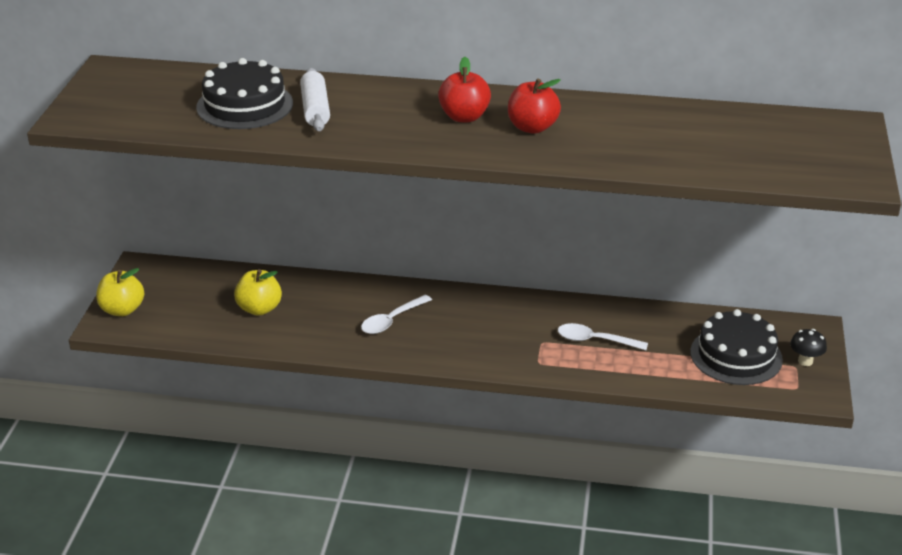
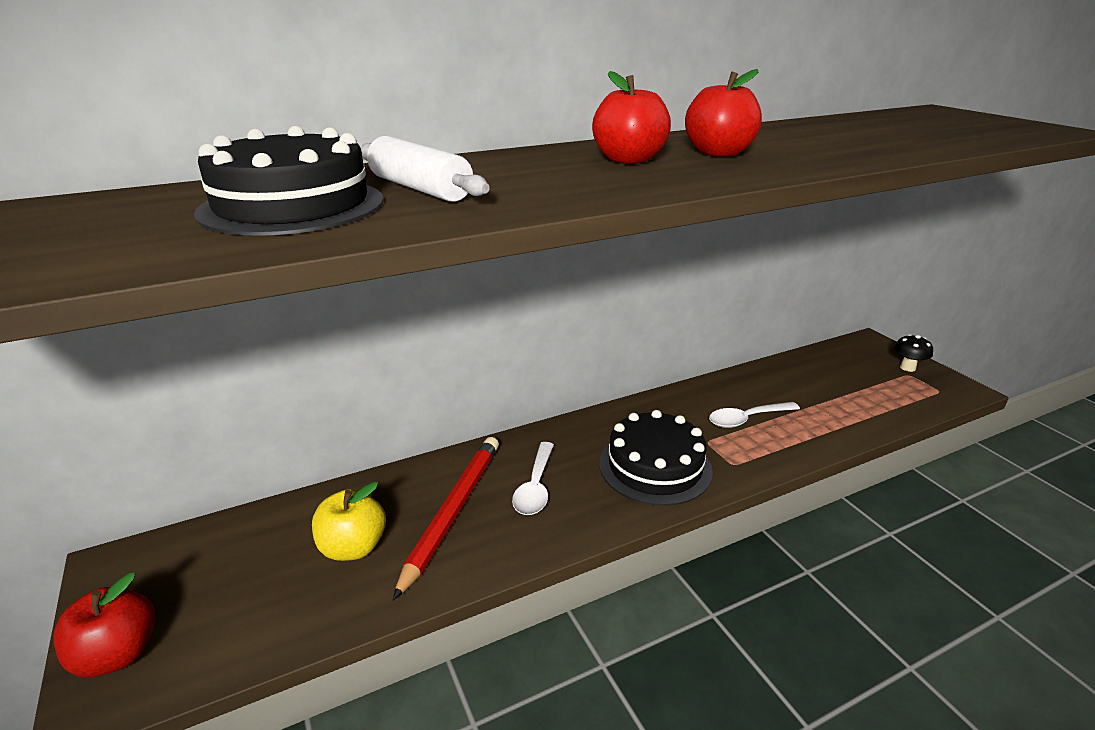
camera: 35 degrees left, 5 degrees down
(122, 310) = (118, 654): yellow apple -> red apple
(329, 313) = (453, 511): none -> red pencil
(736, 355) = (861, 384): black cake -> black cake (655, 466)

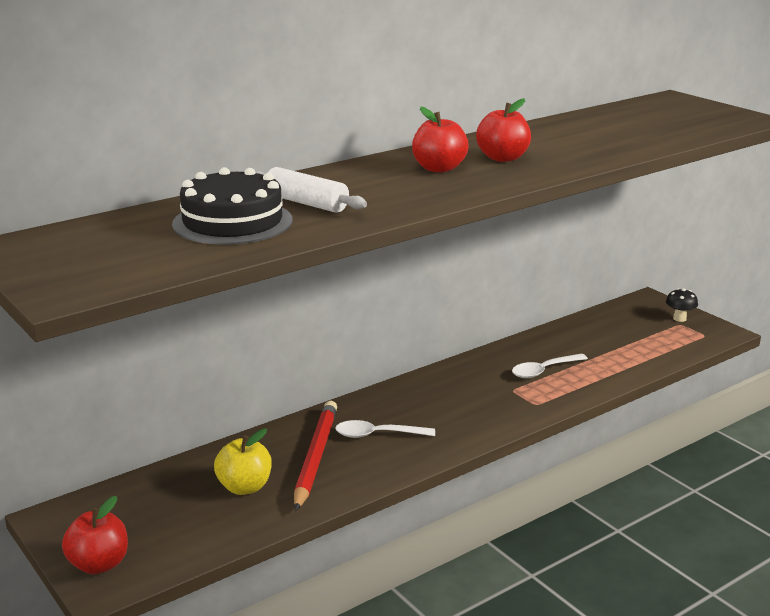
camera: 10 degrees left, 5 degrees down
(535, 487) = (377, 435): white spoon -> white spoon turned 90 degrees clockwise
(655, 466) = (472, 411): black cake -> none

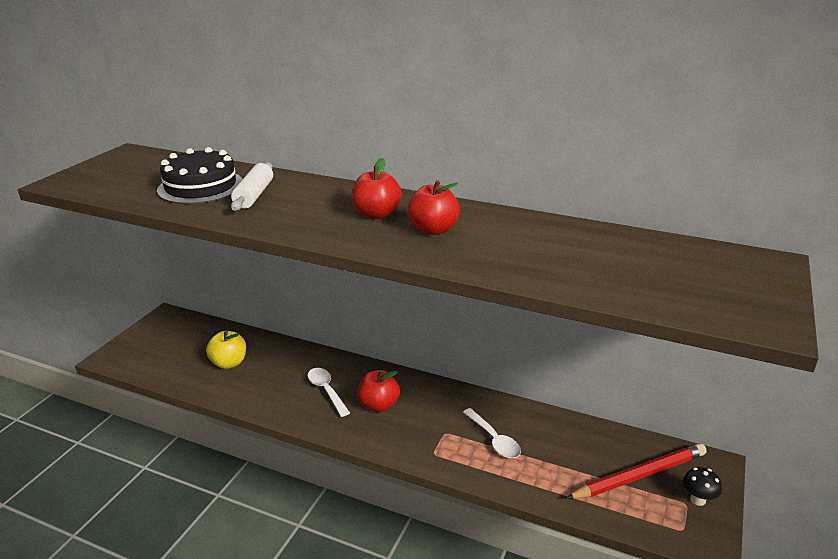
camera: 60 degrees right, 5 degrees up
(99, 564) = (129, 348): red apple -> red apple (379, 405)
(315, 457) = (280, 376): red pencil -> red pencil (639, 475)
(544, 371) = (494, 440): white spoon -> white spoon turned 150 degrees counterclockwise

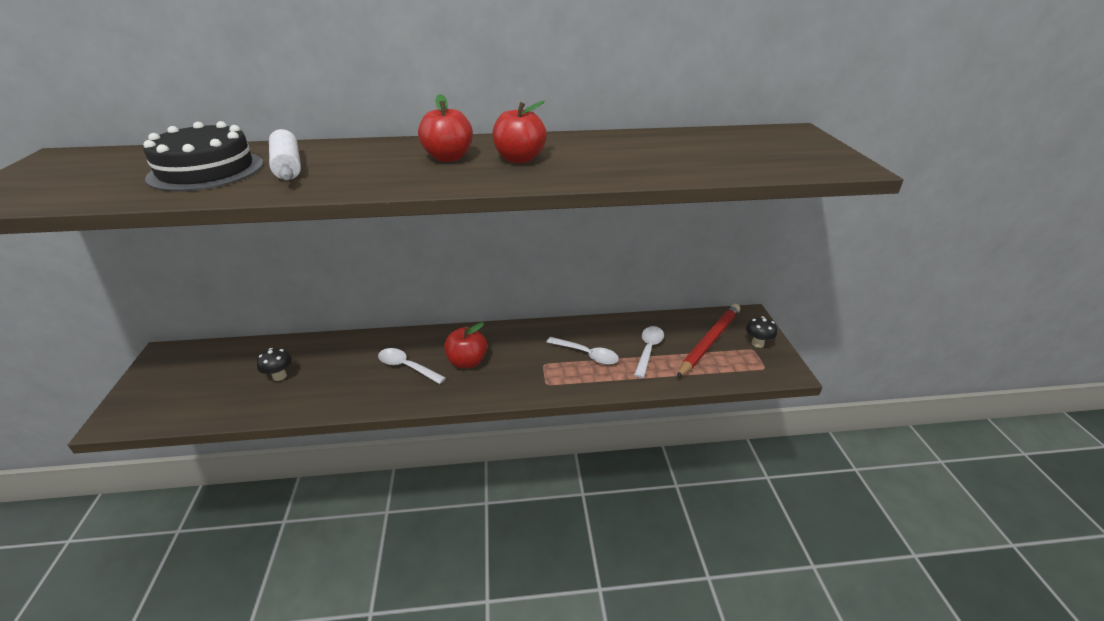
camera: 30 degrees left, 5 degrees up
(229, 363) = (279, 376): yellow apple -> black mushroom
(562, 458) = (648, 350): none -> white spoon

